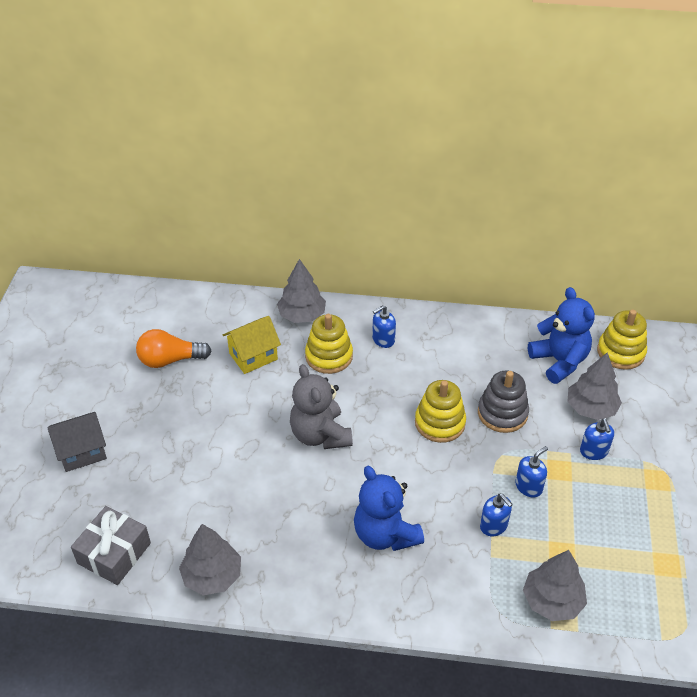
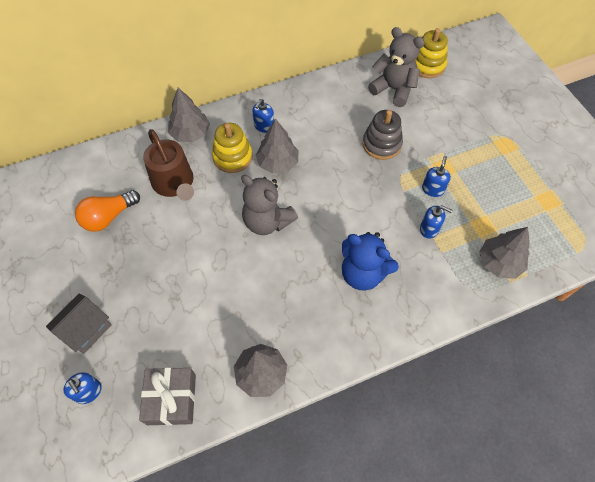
camera: 30 degrees left, 15 degrees up
(253, 356) = (174, 183): yellow house -> brown watering can
(440, 423) = (345, 171): yellow stacking toy -> none
(559, 361) = (393, 89): blue teddy bear -> grey teddy bear
(591, 408) = (435, 114): grey tree -> grey tree (277, 163)
(594, 451) = (456, 144): blue soap dispenser -> blue soap dispenser (89, 392)

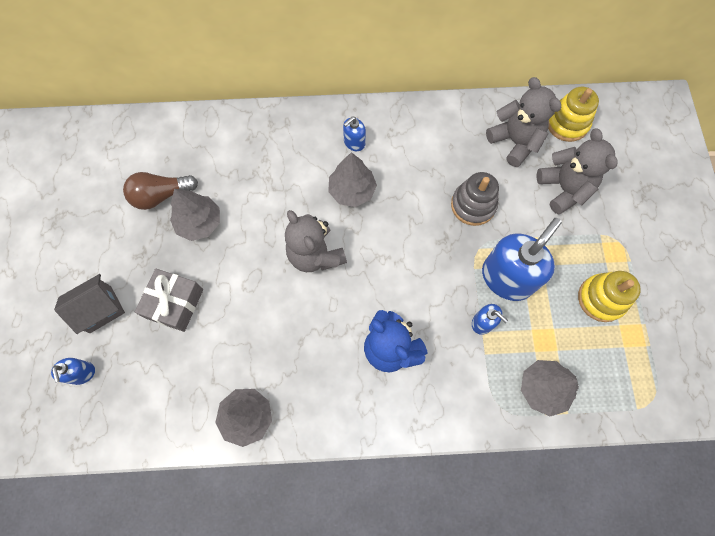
camera: 20 degrees right, 10 degrees up
(109, 217) = (161, 195): orange light bulb -> brown light bulb
(171, 399) = (154, 410): grey gift -> grey gift (174, 303)
(174, 183) = (238, 179): brown watering can -> none
(190, 133) = (274, 126): grey tree -> grey tree (199, 223)
(232, 157) = (308, 168): yellow stacking toy -> yellow stacking toy (601, 299)
(433, 189) = (507, 278): blue soap dispenser -> blue soap dispenser, size x2.10
(446, 111) = (564, 189): none -> grey teddy bear

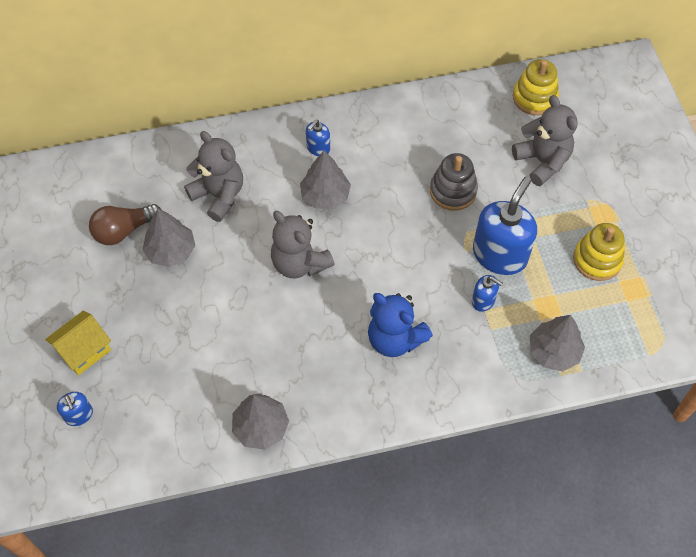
camera: 10 degrees left, 10 degrees down
(100, 309) = (84, 351): grey house -> yellow house
(174, 303) = (162, 333): grey gift -> none
(515, 142) = (484, 123): grey teddy bear -> grey teddy bear (219, 195)

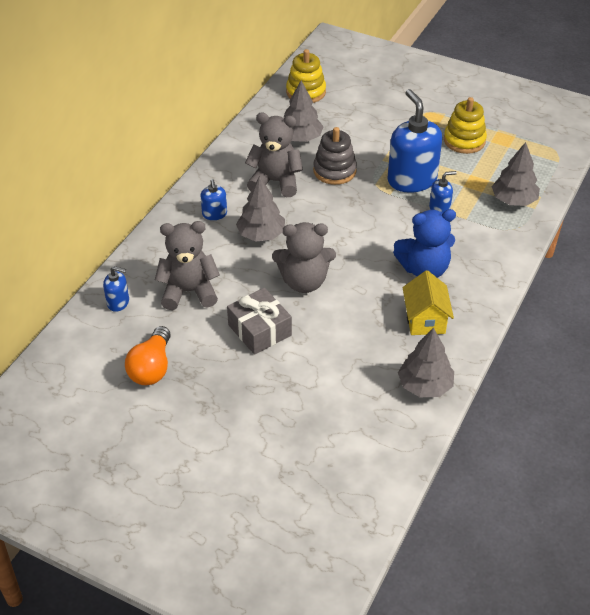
camera: 50 degrees left, 15 degrees down
(79, 415) = (299, 497): blue soap dispenser -> blue soap dispenser (118, 302)
(84, 351) = (240, 459): yellow house -> yellow house (425, 320)
(124, 230) = (152, 367): brown light bulb -> orange light bulb
(171, 251) = (206, 349): grey tree -> grey tree (300, 138)
(220, 271) = (259, 330): none -> grey gift
(542, 161) = (360, 118): grey teddy bear -> grey teddy bear (275, 182)

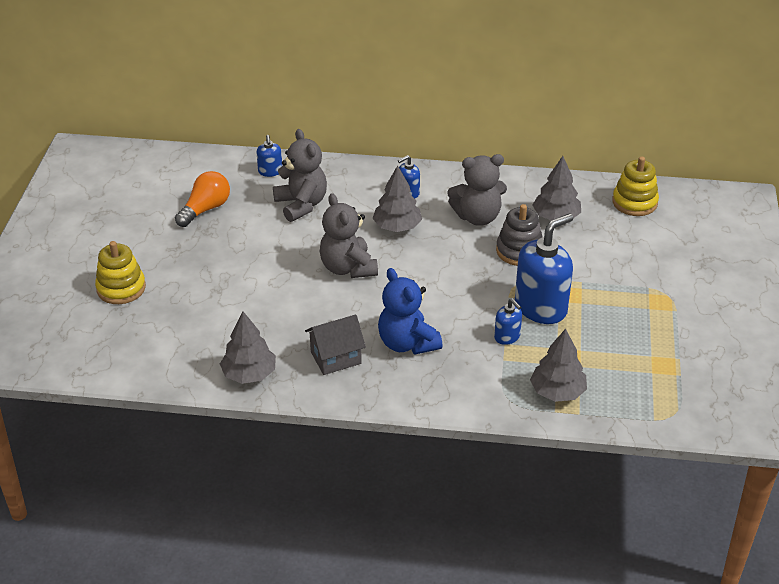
camera: 70 degrees right, 5 degrees down
(152, 367) = (205, 209): orange light bulb -> orange light bulb turned 135 degrees clockwise
(259, 330) = (274, 256): grey gift -> none
(275, 182) = (477, 217): grey teddy bear -> grey teddy bear turned 90 degrees clockwise
(425, 320) = (336, 358): yellow house -> grey house
(464, 140) = (637, 334): yellow stacking toy -> yellow stacking toy (121, 288)

